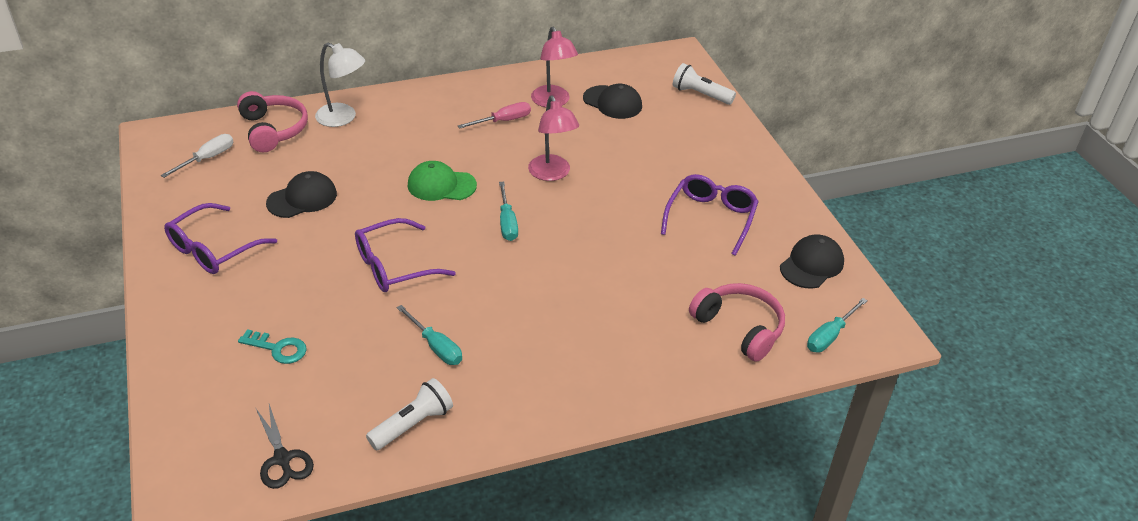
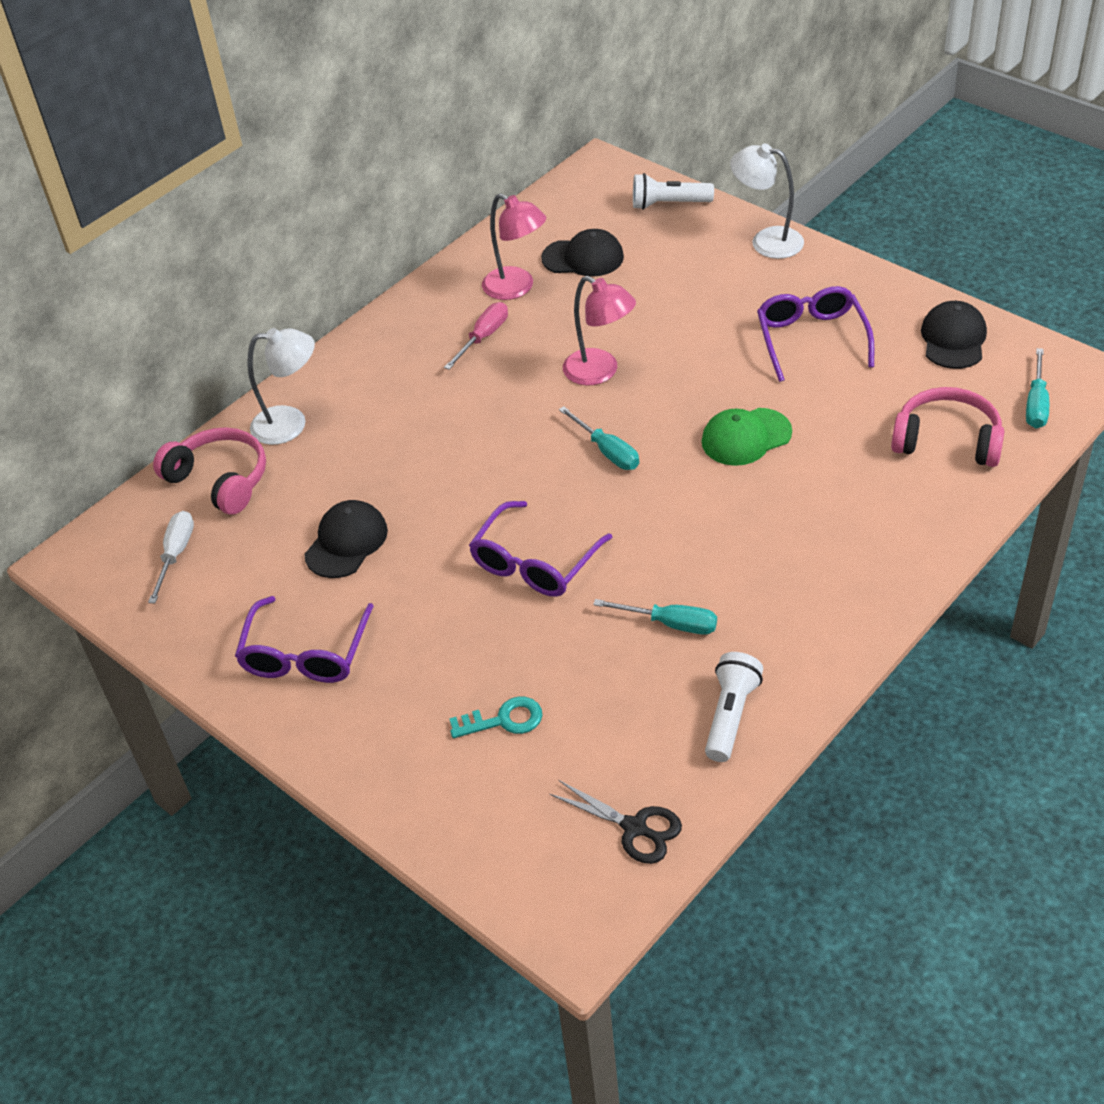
camera: 25 degrees left, 5 degrees up
(441, 185) = (491, 446): green cap -> green cap (746, 437)
(743, 144) = (766, 241): none -> white lamp

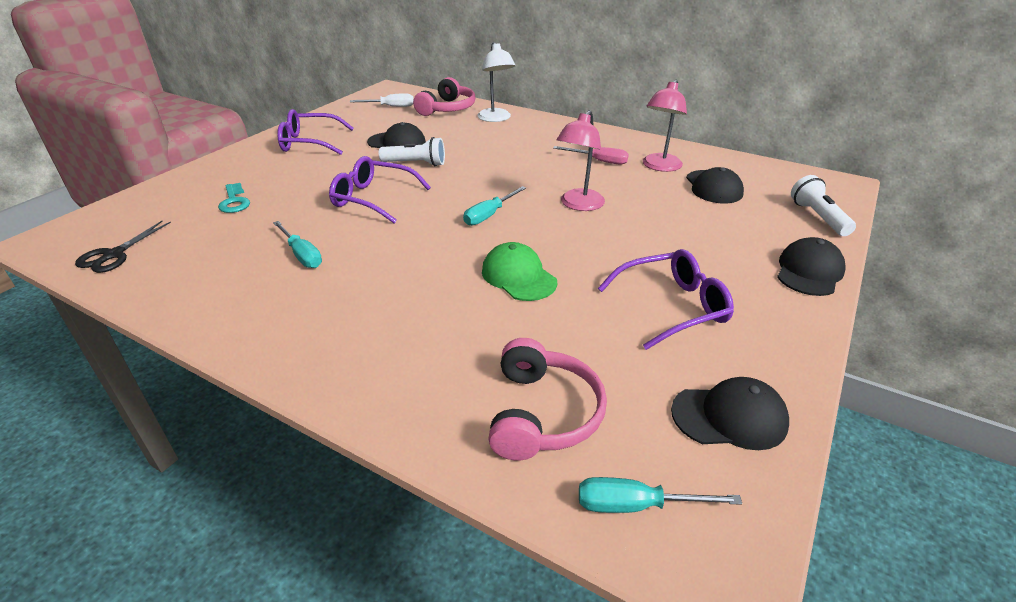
camera: 75 degrees right, 10 degrees down
(670, 624) = (302, 255): turquoise screwdriver -> turquoise screwdriver turned 45 degrees counterclockwise
(730, 715) = (196, 288): white flashlight -> white flashlight (416, 164)
(766, 241) = (809, 271): white lamp -> black cap

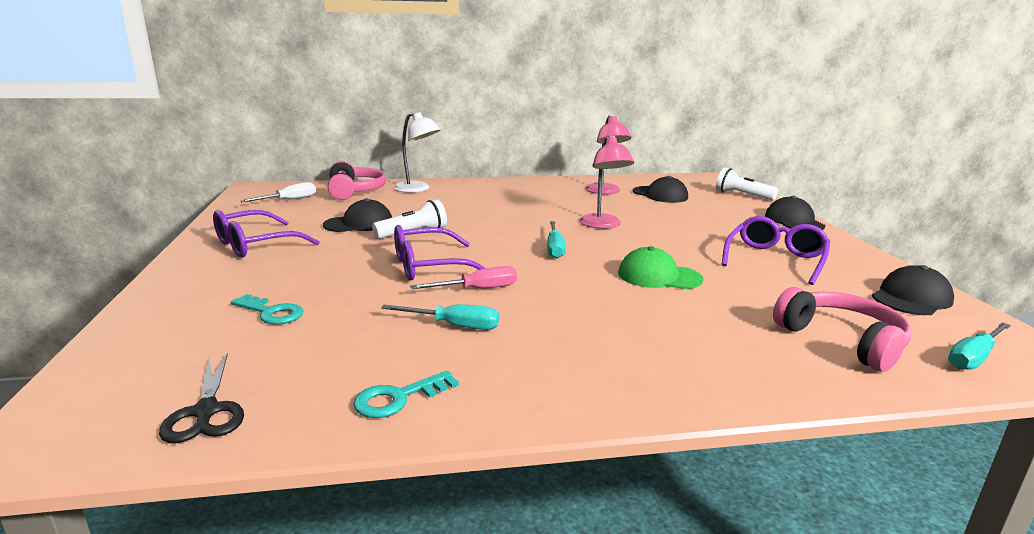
camera: 40 degrees left, 15 degrees down
(190, 291) = (398, 398): none -> turquoise key
(599, 161) = (559, 198): pink screwdriver -> pink screwdriver (478, 289)

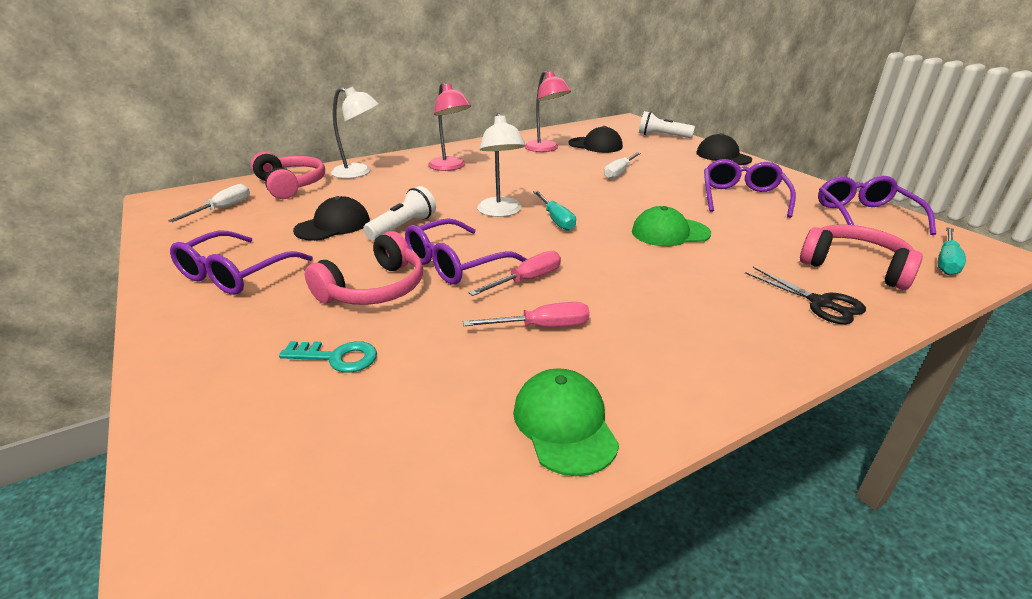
camera: 20 degrees left, 10 degrees up
(206, 412) = (379, 503): black scissors -> black scissors (820, 303)
(346, 272) = (374, 289): none -> pink headphones
(398, 398) = (564, 424): turquoise key -> green cap
(454, 326) = (542, 327): turquoise screwdriver -> pink screwdriver
(509, 235) = (501, 212): none -> white lamp
(603, 225) = (576, 186): pink lamp -> pink lamp (450, 167)
(660, 220) = (619, 172): none -> white screwdriver
(911, 298) = (864, 216): black cap -> purple glasses

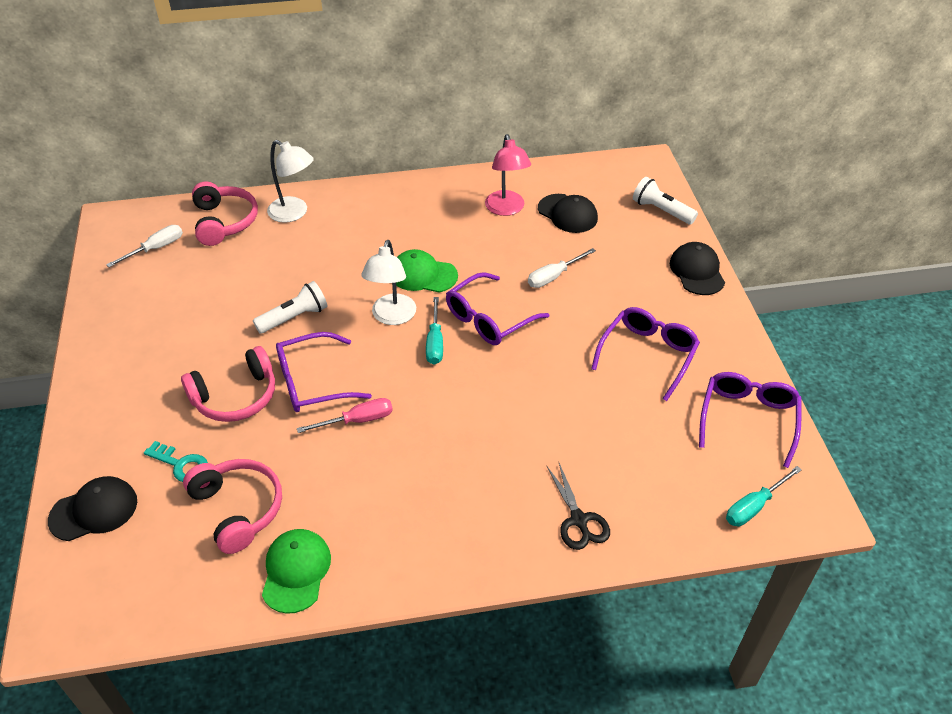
camera: 20 degrees right, 15 degrees up
(235, 274) = (141, 348): purple glasses -> purple glasses (489, 319)
(333, 225) = (237, 299): black cap -> black cap (94, 510)
(450, 167) = (387, 223): pink lamp -> none
(542, 327) = (336, 478): pink screwdriver -> none
(670, 233) = (527, 391): green cap -> green cap (423, 275)
(854, 267) = (657, 487): pink headphones -> pink headphones (238, 509)

